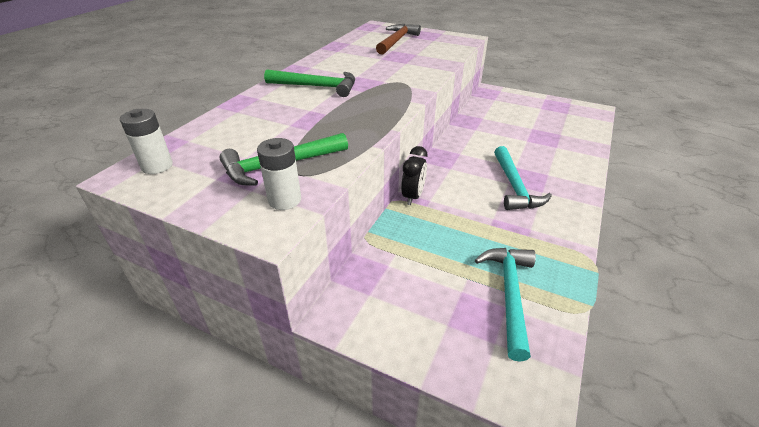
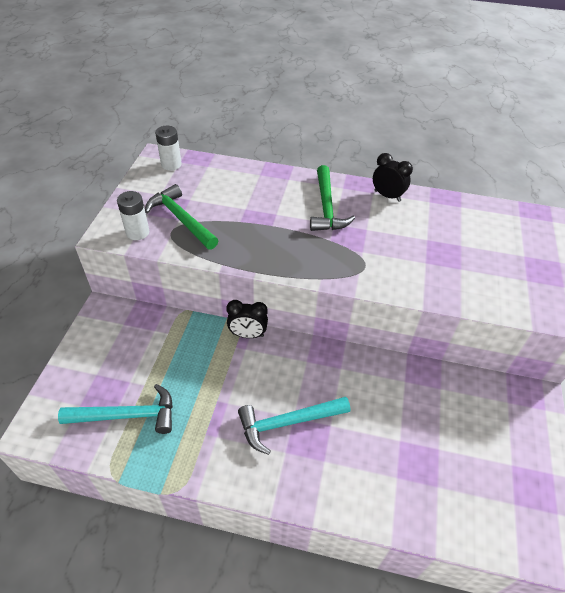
camera: 75 degrees right, 10 degrees up
(319, 63) = (387, 196): none -> black clock
(396, 41) = (496, 244): brown hammer -> none

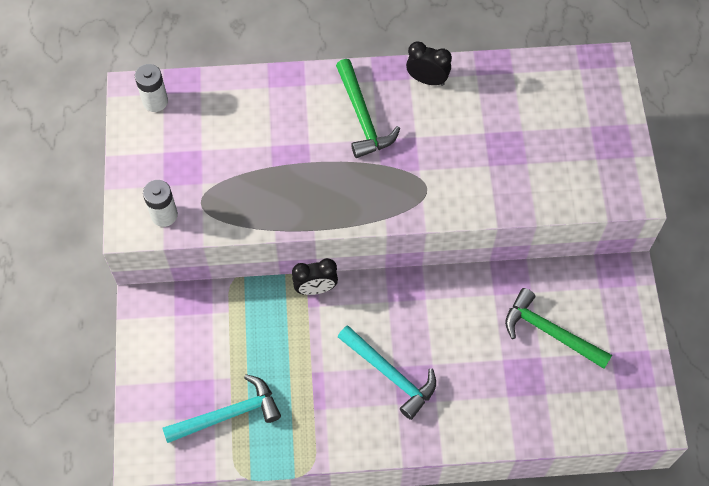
camera: 15 degrees left, 15 degrees up
(181, 219) = (204, 182): green hammer -> green hammer (550, 332)
(288, 423) = (390, 374): turquoise hammer -> turquoise hammer turned 105 degrees counterclockwise

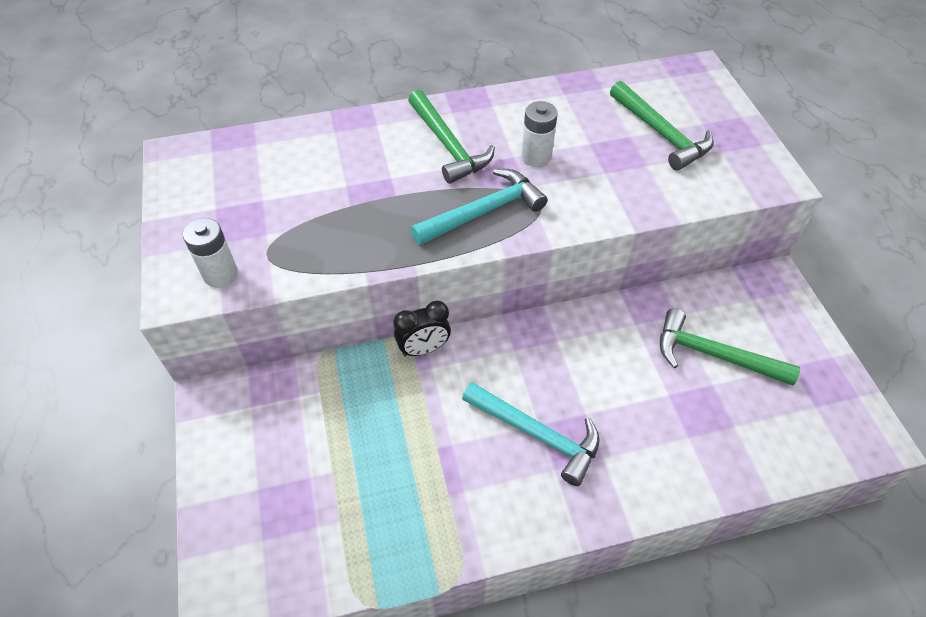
camera: 10 degrees left, 10 degrees down
(155, 101) = (202, 160): white battery -> white battery (536, 157)
(228, 414) = (335, 521): turquoise hammer -> turquoise hammer (483, 211)
(427, 80) = (512, 104): black clock -> none
(550, 132) = (661, 133): none -> green hammer

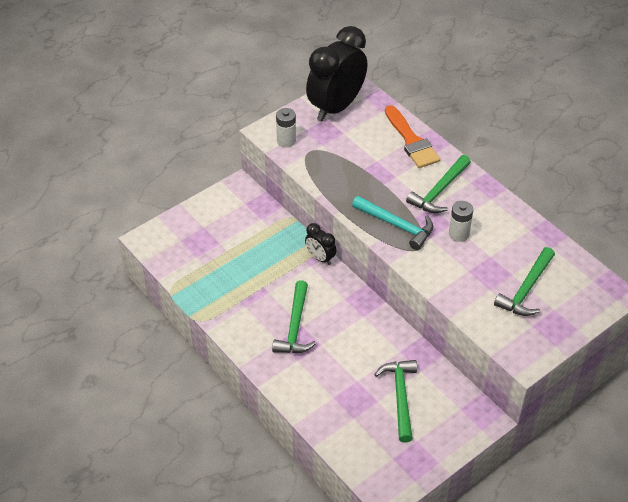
camera: 65 degrees right, 5 degrees down
(204, 188) = (336, 107): none -> black clock
(337, 137) = (411, 141): none -> orange brush
(537, 434) = (295, 326): turquoise hammer -> green hammer

